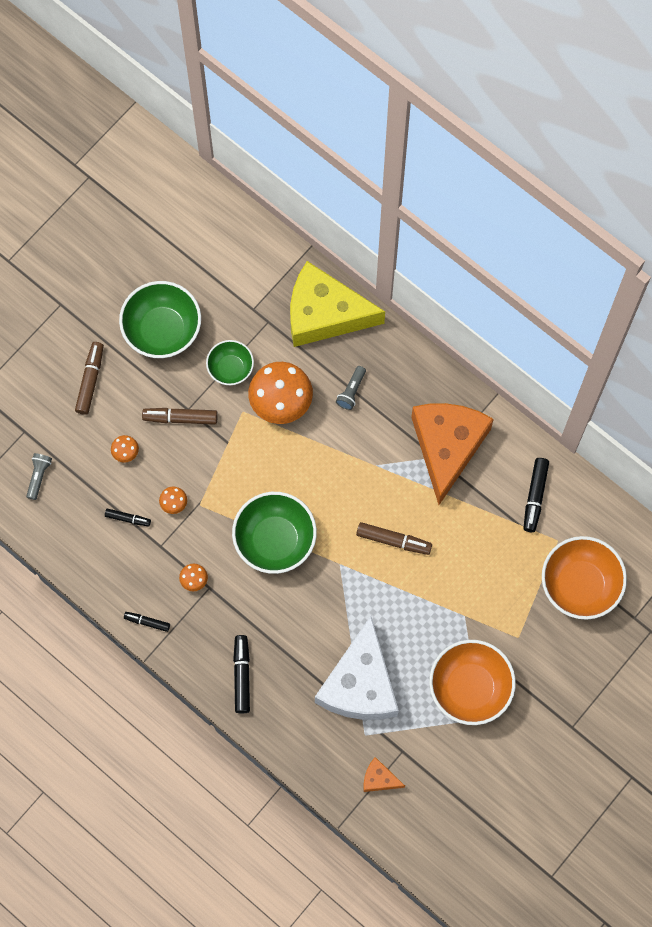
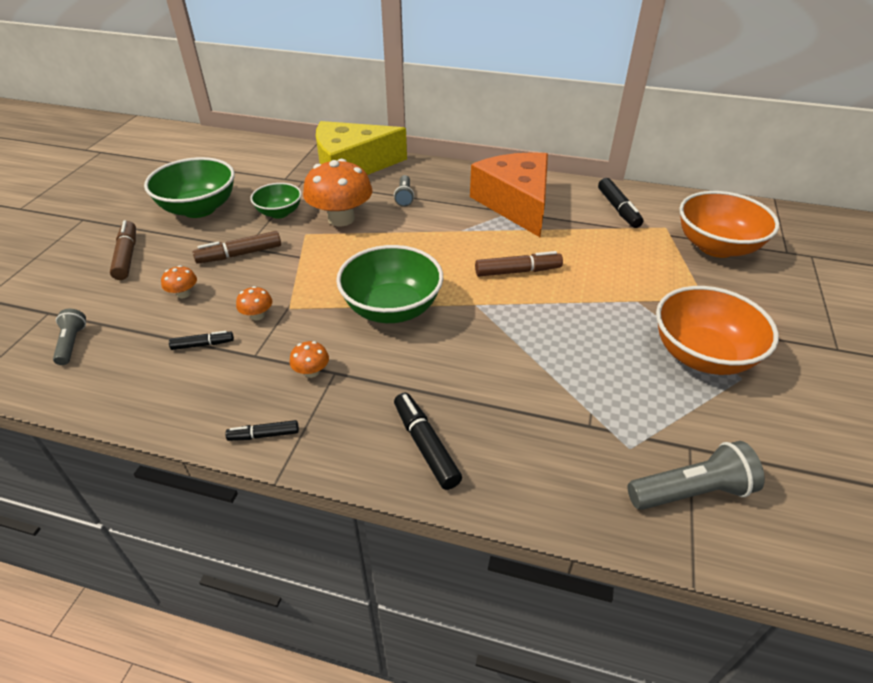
camera: 25 degrees left, 30 degrees down
(360, 684) = (580, 397): white cheese -> none
(379, 779) = (691, 491): orange cheese -> grey flashlight

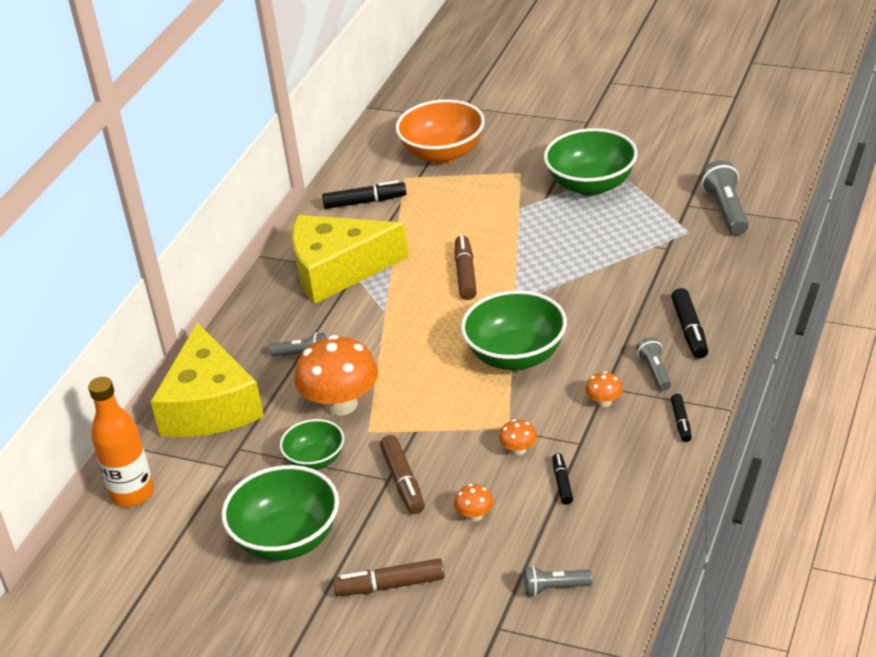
camera: 80 degrees left, 5 degrees down
(269, 149) = (132, 494): none -> orange bottle
(354, 413) = (655, 371): none -> grey flashlight
(425, 445) = (689, 330): black marker -> black marker turned 75 degrees counterclockwise
(516, 203) = (338, 270): orange cheese -> yellow cheese
(702, 355) = (591, 185): orange bowl -> green bowl

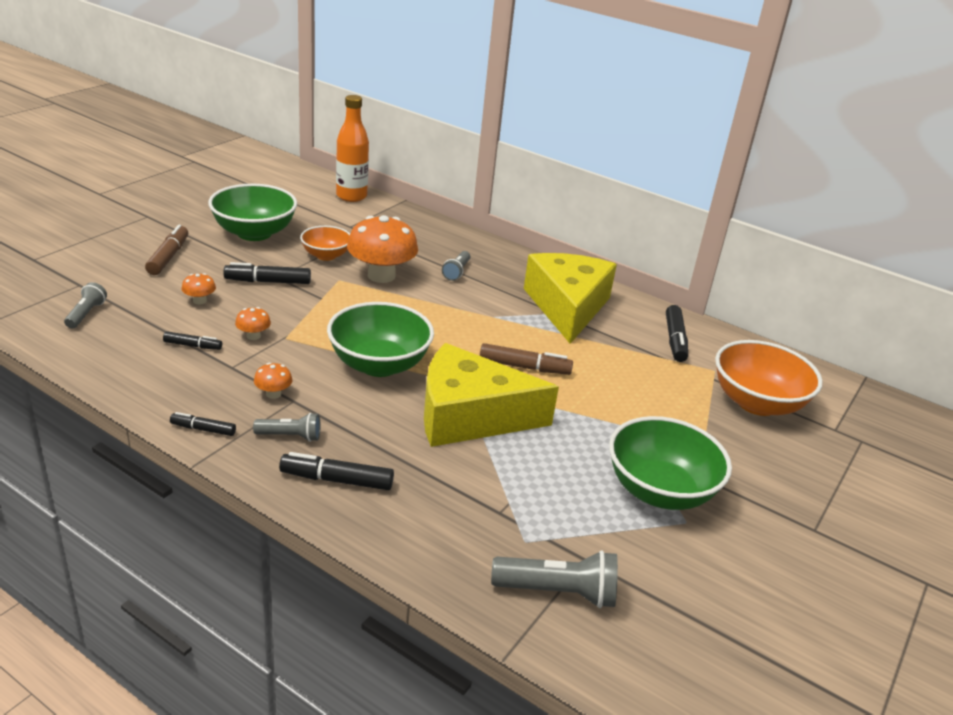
camera: 95 degrees right, 5 degrees down
(210, 405) = (423, 231): yellow cheese -> yellow cheese (469, 416)
(315, 460) = (326, 255): green bowl -> orange bowl
(403, 481) = (268, 281): brown marker -> black marker

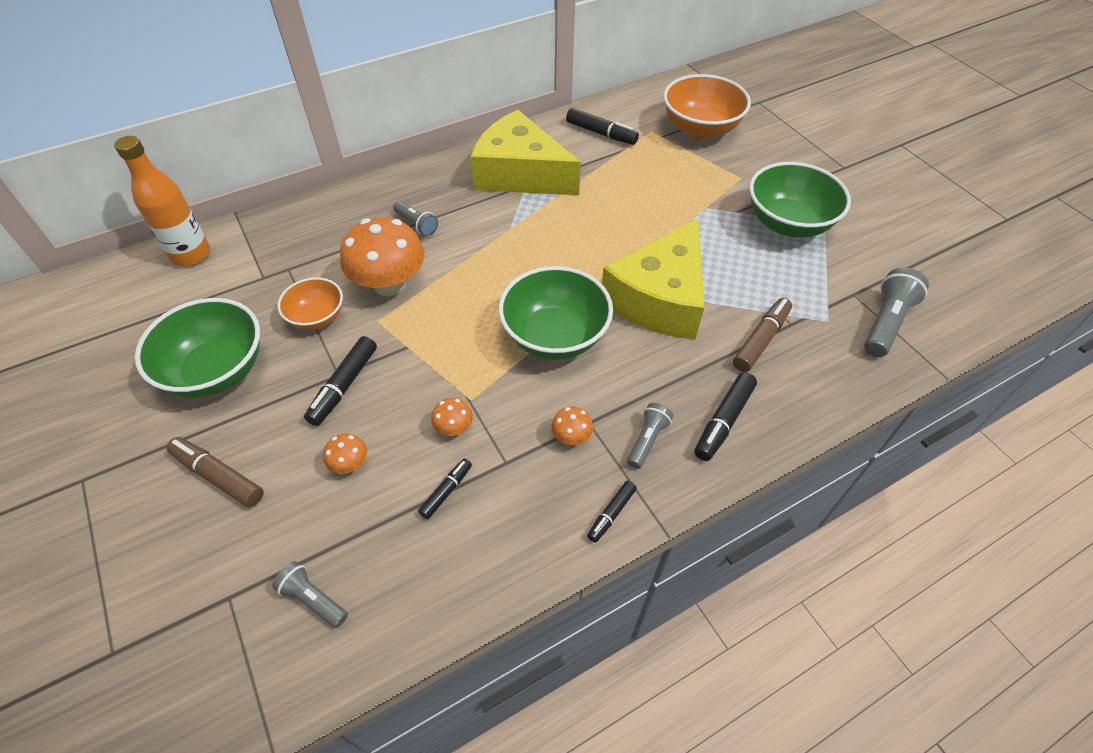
camera: 60 degrees left, 20 degrees up
(524, 367) = (602, 237): brown marker -> brown marker (761, 340)

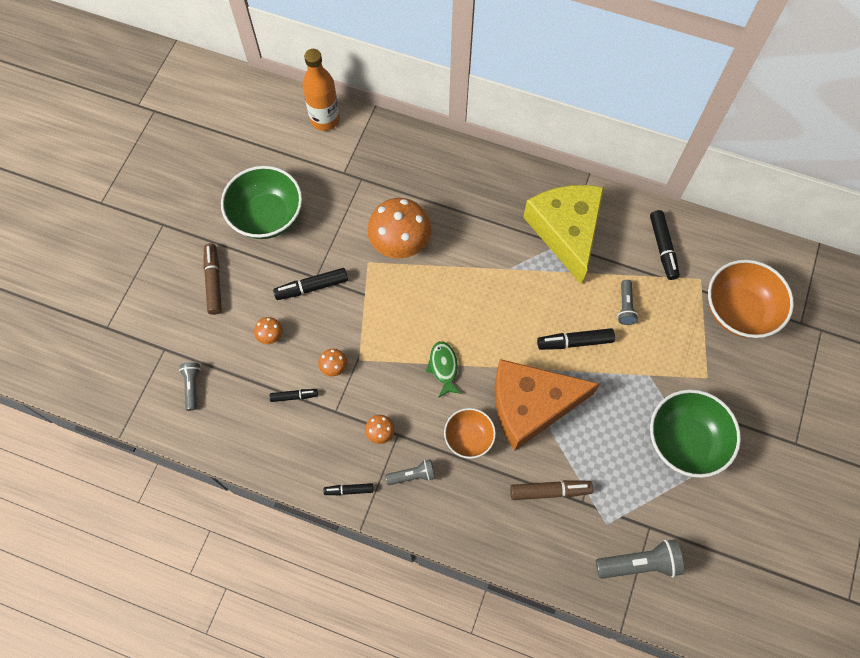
camera: 50 degrees right, 15 degrees up
(317, 317) = (342, 229): orange bowl -> orange bowl (469, 437)
(416, 224) = (460, 213): grey flashlight -> grey flashlight (625, 306)
(555, 336) = (443, 367): green bowl -> green fish
(660, 298) = (531, 405): yellow cheese -> orange cheese
(723, 421) = (463, 509): black marker -> black marker (574, 342)

